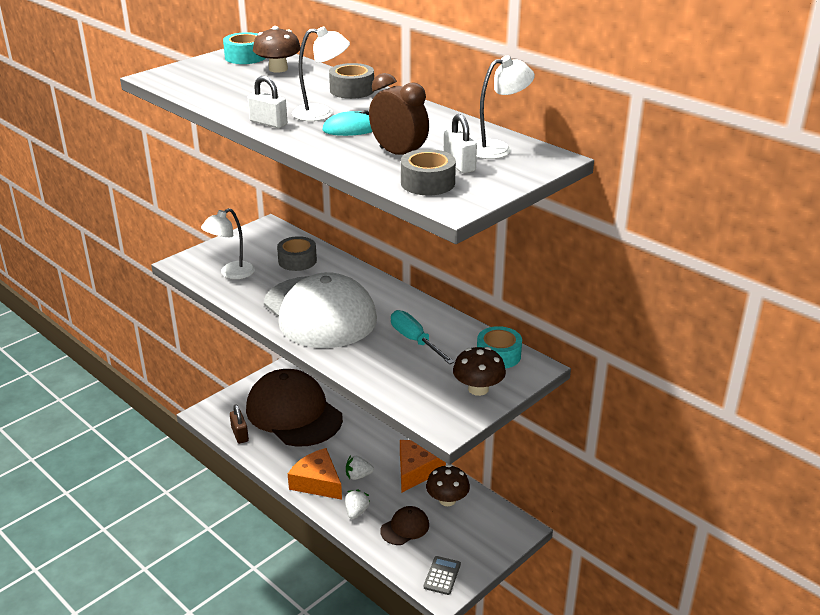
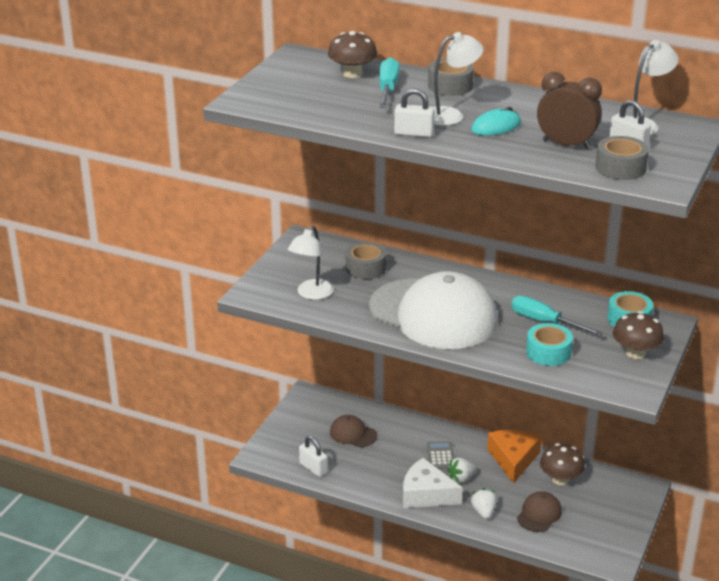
camera: 20 degrees left, 0 degrees up
(240, 434) = (313, 468): brown padlock -> white padlock
(245, 57) = (303, 65): turquoise tape -> turquoise tape (548, 352)
(292, 85) = (387, 89): none -> turquoise screwdriver
(294, 413) = (353, 434): brown cap -> brown cap, size x0.42
(317, 482) = (426, 494): orange cheese -> white cheese
(442, 576) = (601, 547): grey calculator -> grey calculator (440, 456)

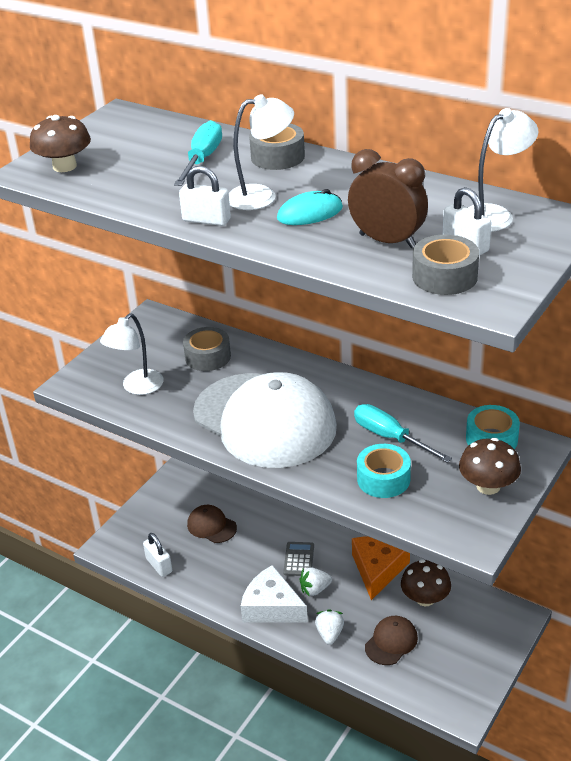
camera: 10 degrees right, 5 degrees up
(352, 74) = (170, 139): brown mushroom -> brown mushroom (64, 166)

